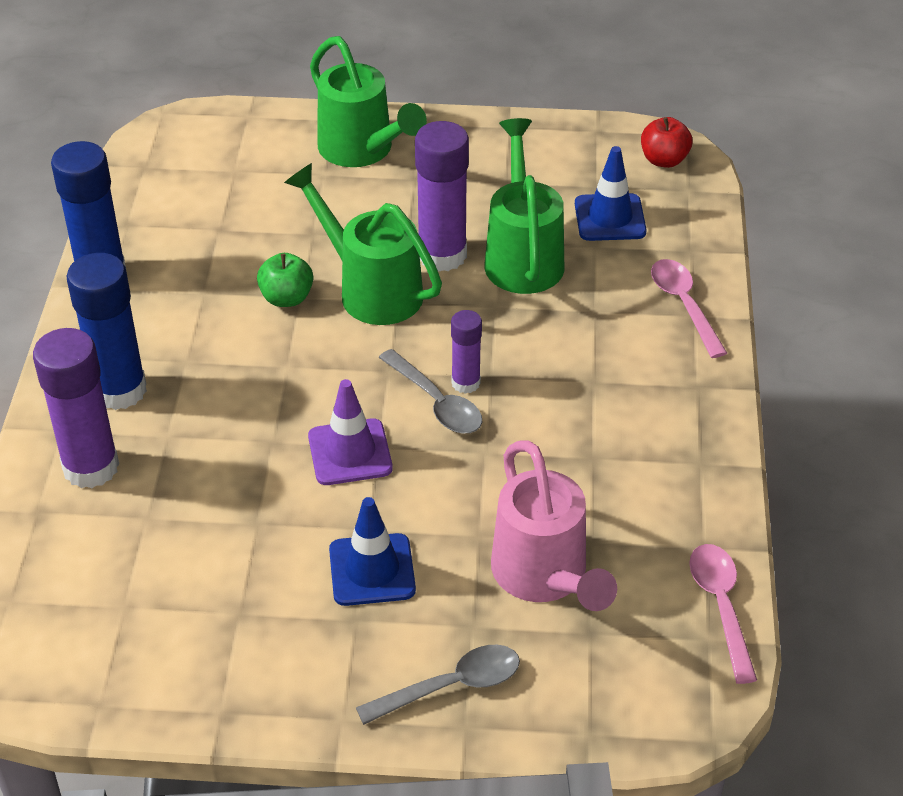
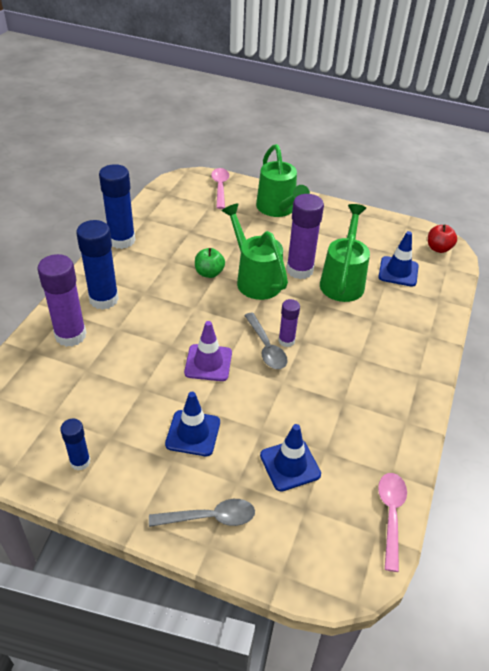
camera: 15 degrees right, 0 degrees up
(207, 663) = (80, 462): none -> blue glue stick
(544, 576) = (290, 465): pink watering can -> blue traffic cone
(684, 305) = (425, 328): pink spoon -> pink spoon (220, 188)

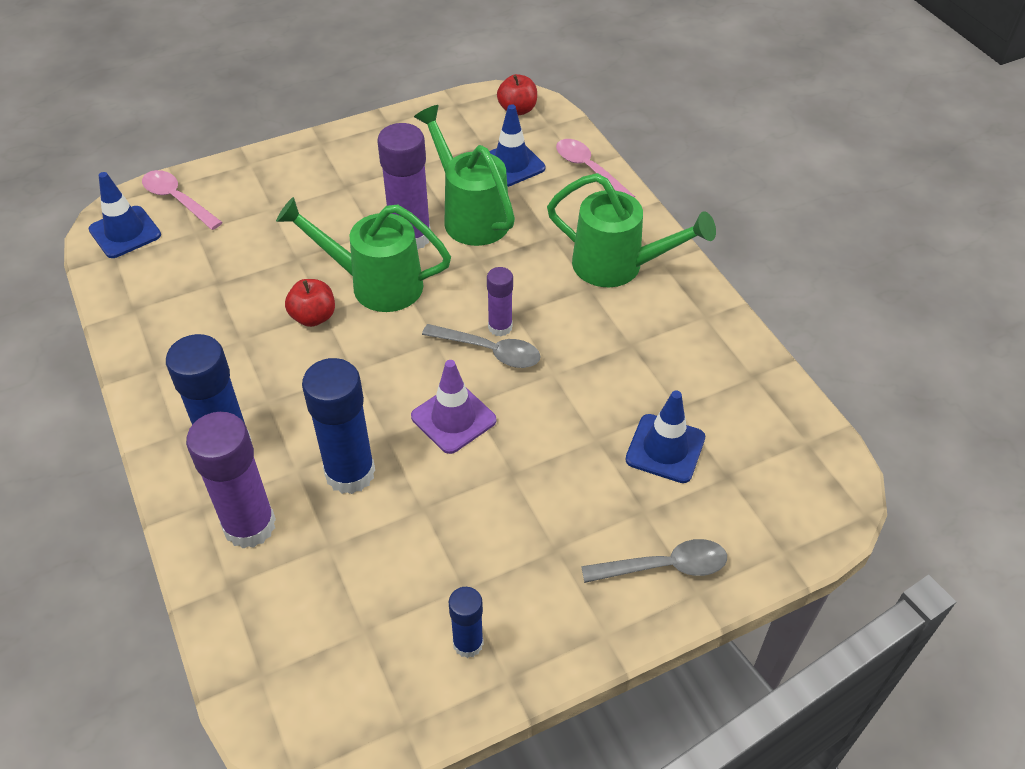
camera: 45 degrees left, 5 degrees up
(122, 240) = (142, 360): blue glue stick -> blue glue stick (350, 473)
(193, 433) = (539, 504): blue traffic cone -> blue traffic cone (125, 232)
(209, 273) = (313, 317): green apple -> red apple
(209, 517) = (663, 567): grey spoon -> grey spoon turned 45 degrees clockwise
(278, 209) = (288, 179): green watering can -> green watering can (617, 266)
(391, 515) = (797, 414): pink spoon -> pink spoon (589, 170)

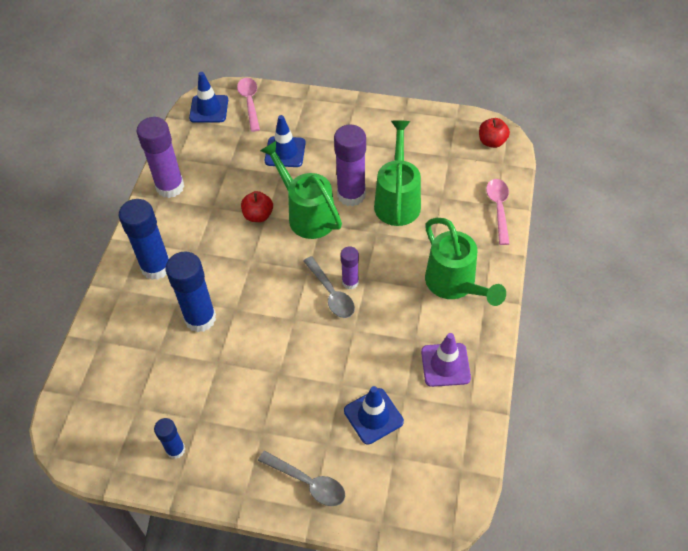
camera: 40 degrees right, 5 degrees up
(249, 525) = (132, 315): purple glue stick -> purple glue stick (170, 187)
(453, 418) = (277, 321): purple traffic cone -> purple traffic cone (445, 365)
(511, 164) = (453, 179): blue traffic cone -> blue traffic cone (285, 152)

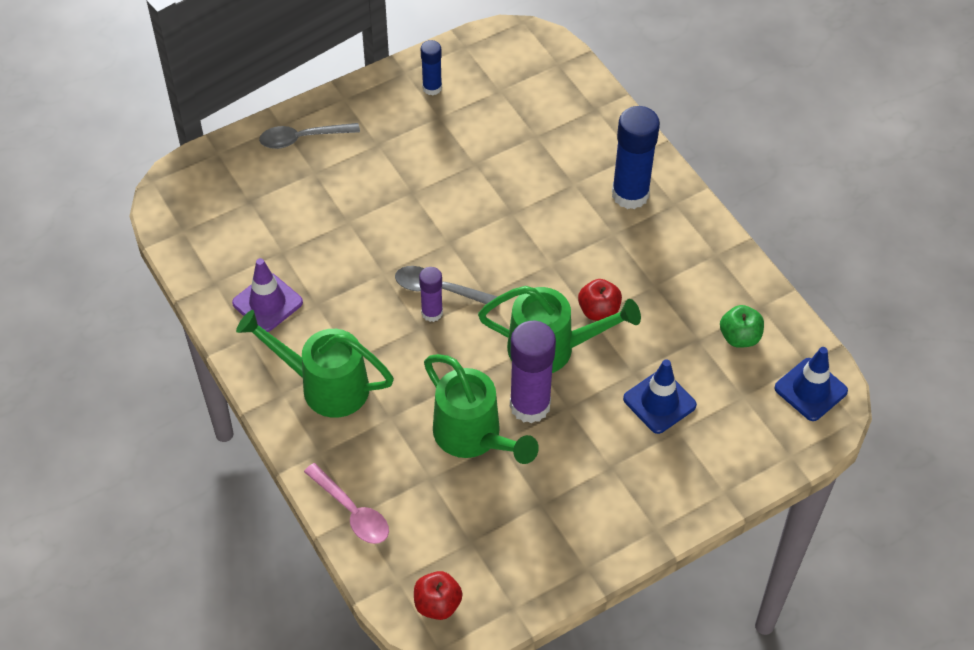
camera: 135 degrees right, 0 degrees up
(170, 187) = (724, 273): purple glue stick -> none
(200, 318) = (533, 184): blue glue stick -> none
(207, 152) = (739, 337): none -> green apple
(250, 103) = (778, 434): pink spoon -> none
(373, 416) = (295, 218): blue traffic cone -> none

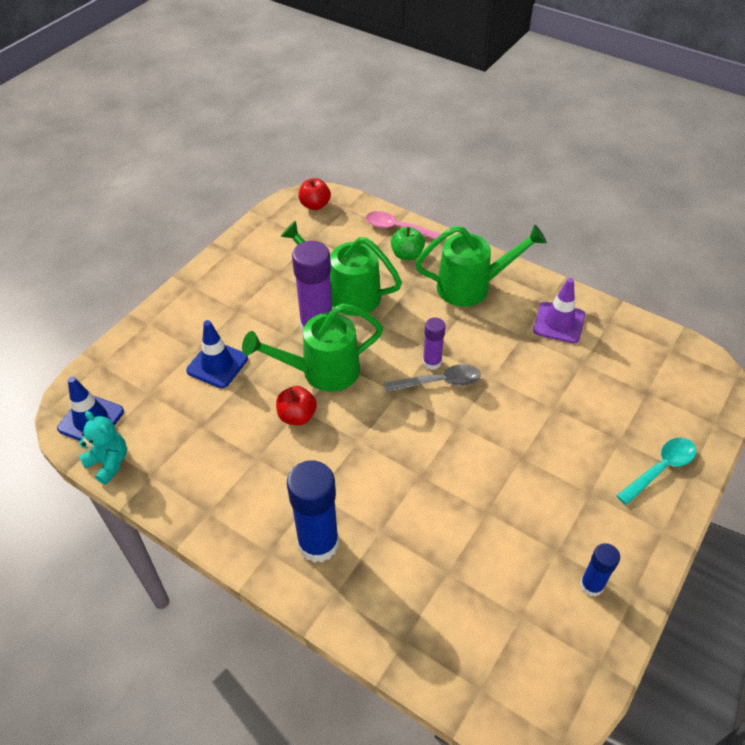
camera: 155 degrees right, 5 degrees down
(303, 138) = (660, 469): grey spoon -> turquoise spoon
(739, 337) = (164, 441): green apple -> green apple (407, 255)
(799, 336) = (109, 463): none -> turquoise teddy bear

